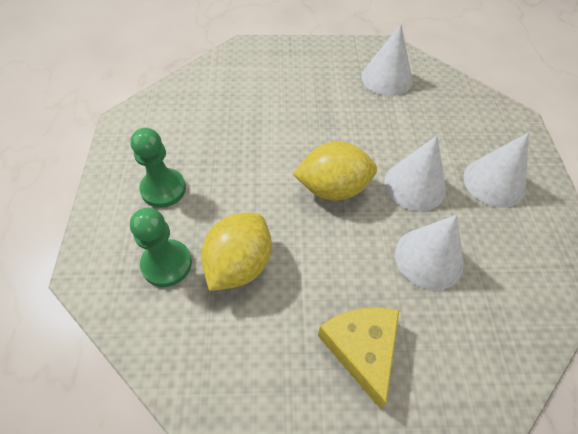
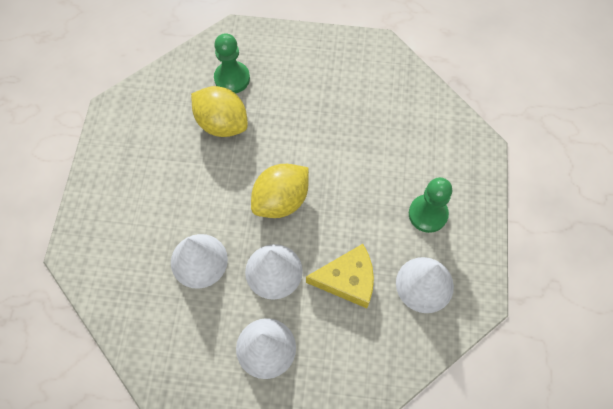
camera: 100 degrees right, 10 degrees up
(163, 189) = (300, 76): green pawn -> green pawn (428, 214)
(333, 188) = (281, 200): yellow lemon -> yellow lemon turned 45 degrees clockwise
(362, 348) = (140, 193): yellow cheese -> yellow cheese (347, 280)

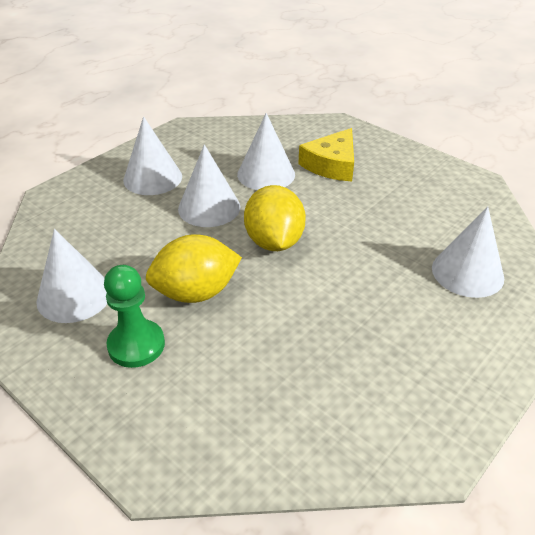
camera: 125 degrees right, 25 degrees down
(222, 123) = (406, 240): yellow lemon -> yellow lemon (196, 292)
(232, 78) = (467, 272): green pawn -> white cone
(347, 280) = (146, 246): yellow cheese -> yellow cheese (332, 165)

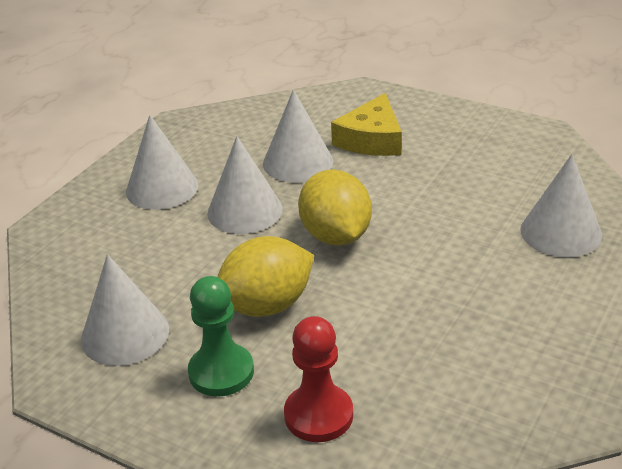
camera: 10 degrees left, 5 degrees down
(201, 403) = (318, 415): none -> red pawn

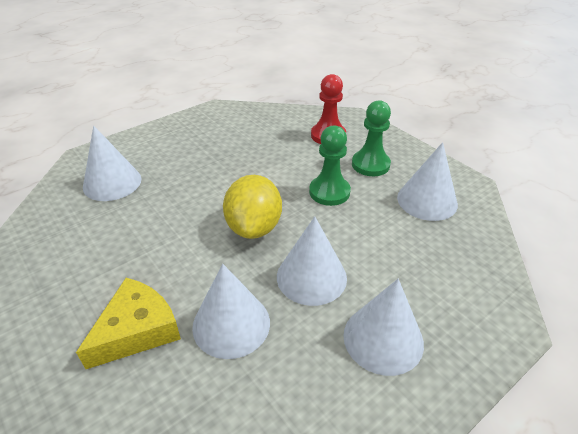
camera: 160 degrees left, 5 degrees up
(267, 306) = (329, 192): yellow lemon -> green pawn

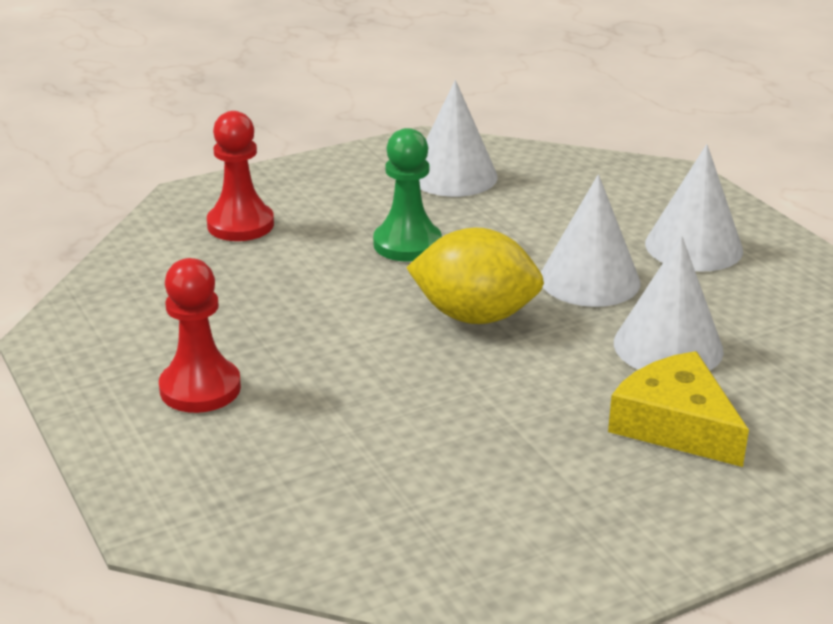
camera: 80 degrees left, 10 degrees down
(112, 183) = (289, 471): white cone -> none
(178, 149) = (200, 388): none -> red pawn
(370, 165) = (348, 201): green pawn -> none

